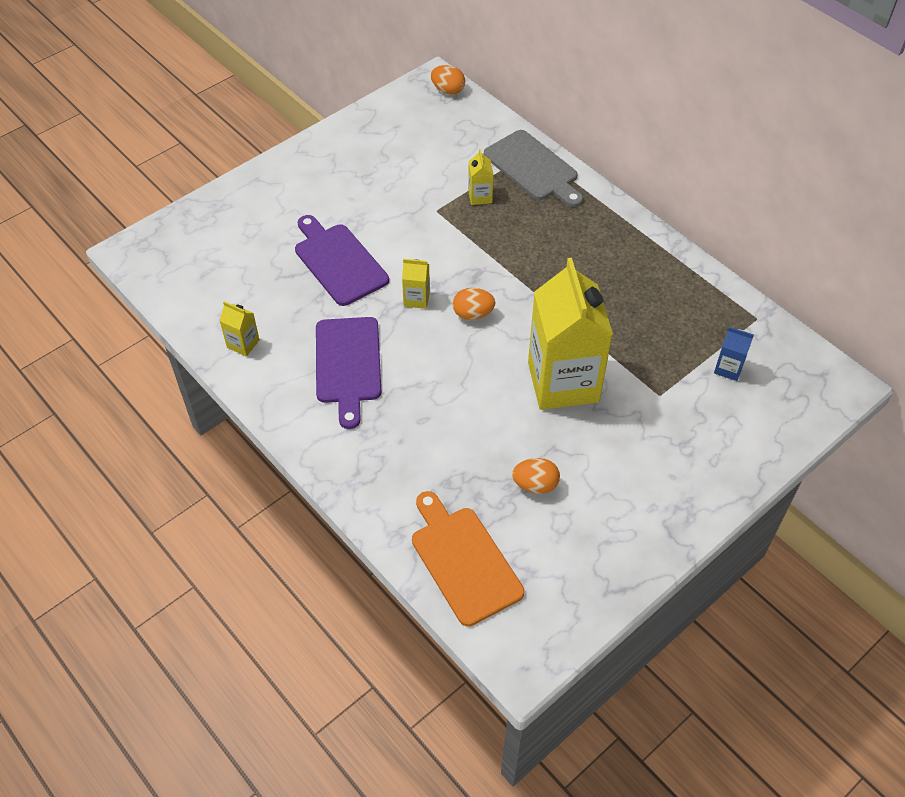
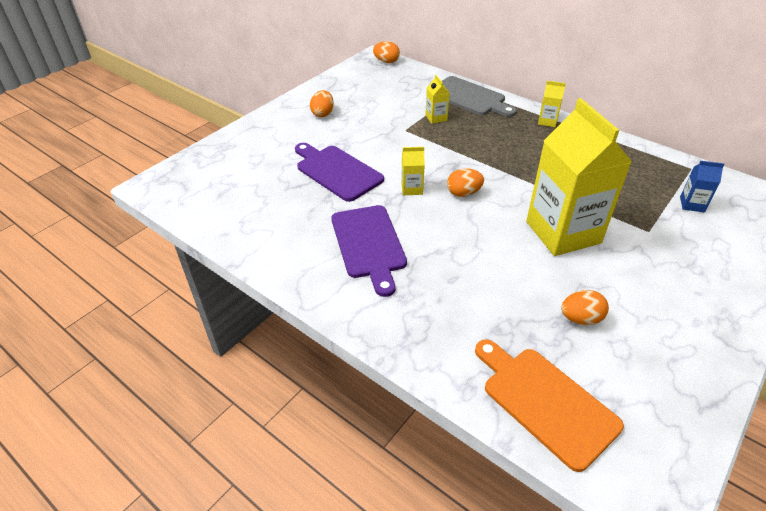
camera: 10 degrees left, 10 degrees down
(243, 344) = (267, 241): yellow carton -> yellow carton (547, 121)
(344, 170) = (323, 113): none -> orange egg

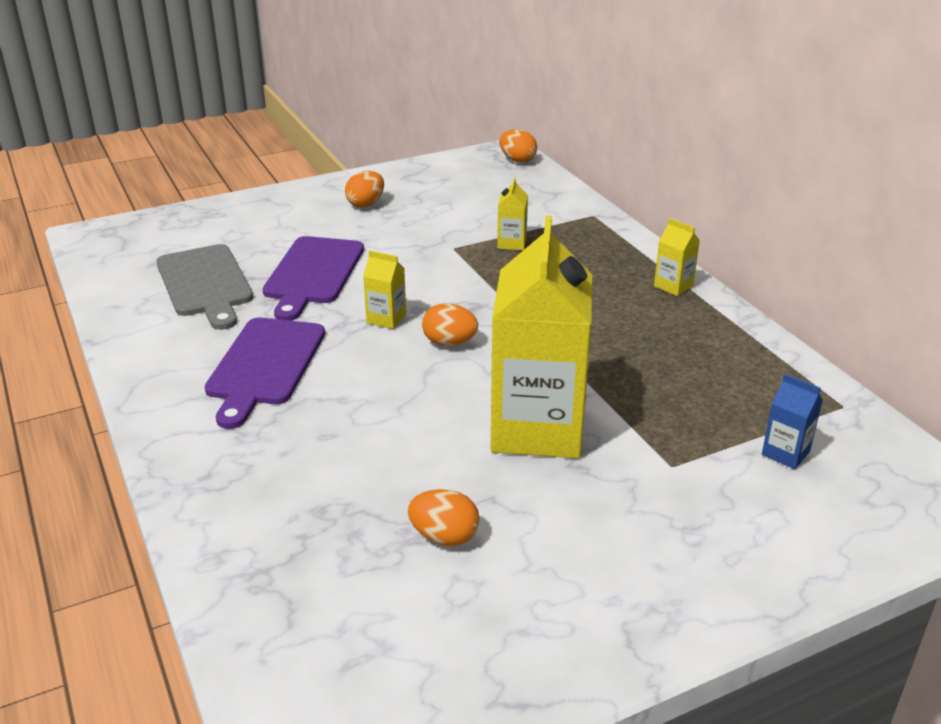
camera: 25 degrees right, 10 degrees down
(336, 171) = (313, 274): purple cutting board -> purple cutting board turned 150 degrees counterclockwise
(469, 97) = (588, 229): grey cutting board -> grey cutting board (205, 284)
(545, 401) = (290, 610): orange cutting board -> none

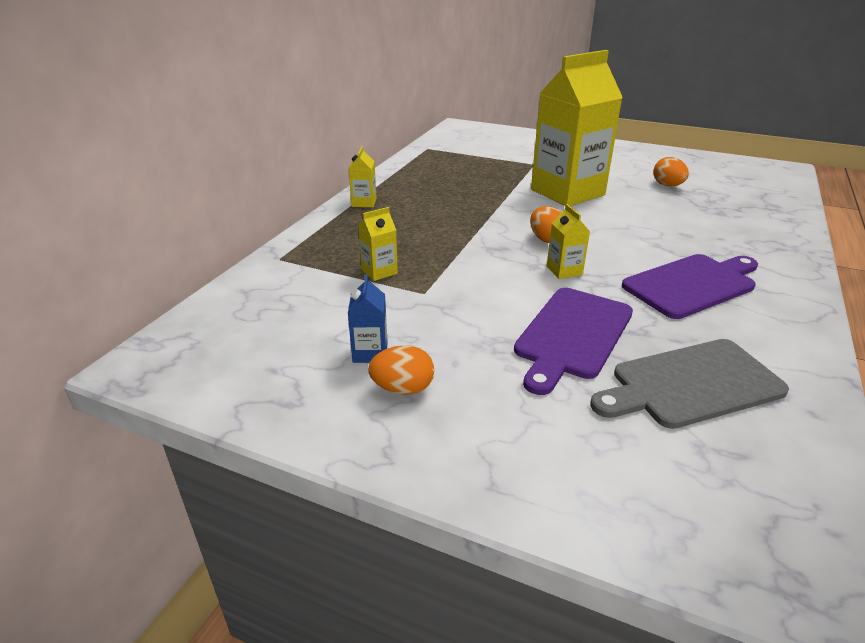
camera: 130 degrees left, 0 degrees up
(205, 284) = (690, 384): grey cutting board -> grey cutting board turned 135 degrees counterclockwise
(313, 274) = (572, 335): purple cutting board -> purple cutting board turned 150 degrees clockwise
(517, 160) = (166, 346): orange egg -> none
(785, 453) = (483, 150): blue carton -> blue carton (370, 352)

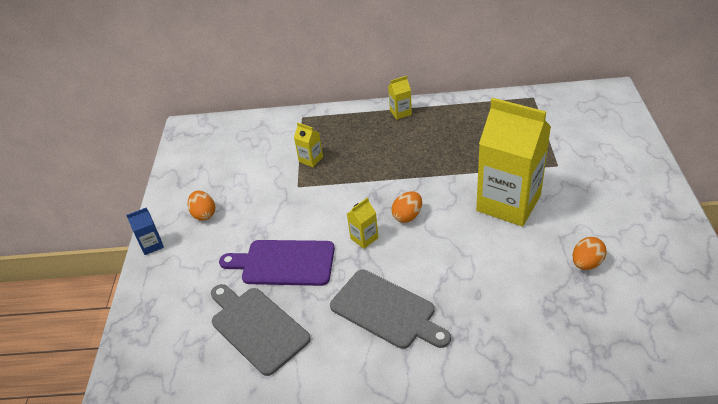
camera: 70 degrees right, 10 degrees up
(370, 352) = (228, 191): blue carton -> blue carton (152, 245)
(692, 284) = (386, 310): purple cutting board -> grey cutting board

